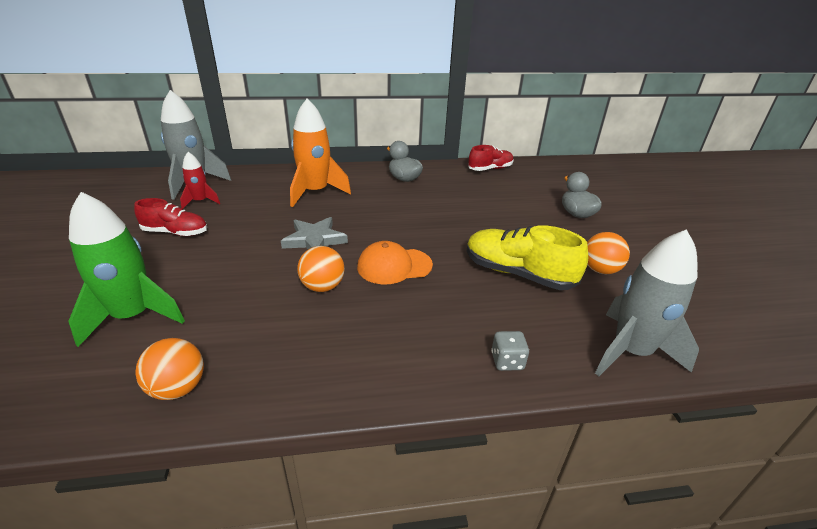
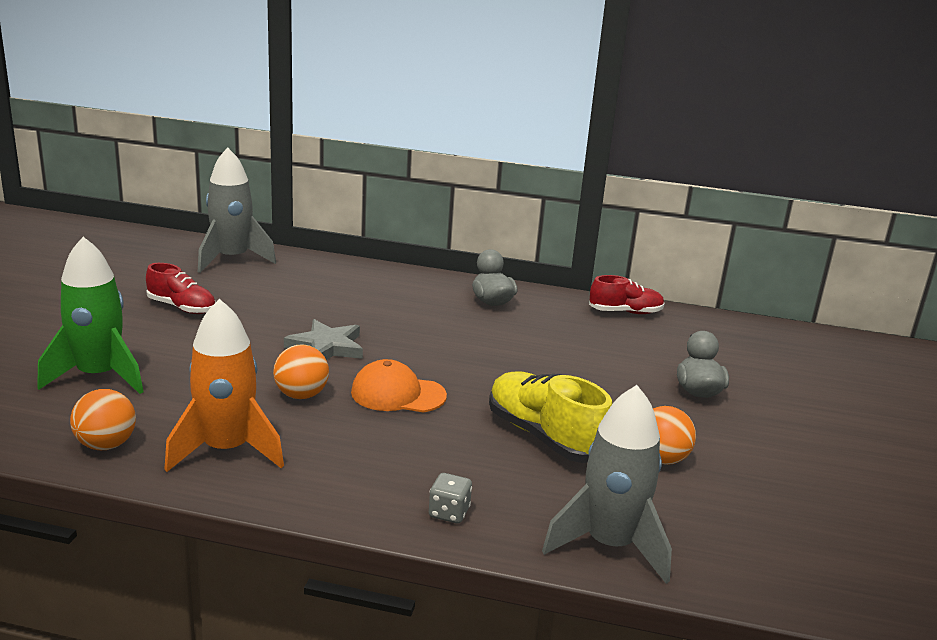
camera: 20 degrees right, 10 degrees down
(200, 201) = (227, 280): red rocket -> none
(315, 192) = (365, 296): orange rocket -> orange rocket (226, 450)

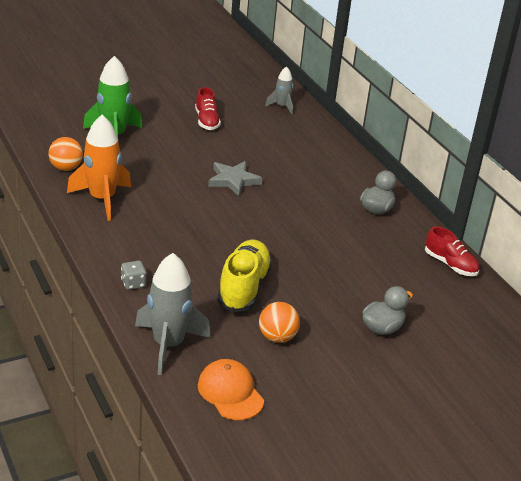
camera: 50 degrees right, 10 degrees up
(232, 259) = (282, 106): grey rocket -> grey rocket, size x0.54
(301, 395) = (176, 196): orange ball -> none
(398, 394) = (219, 223): orange cap -> orange cap (230, 392)

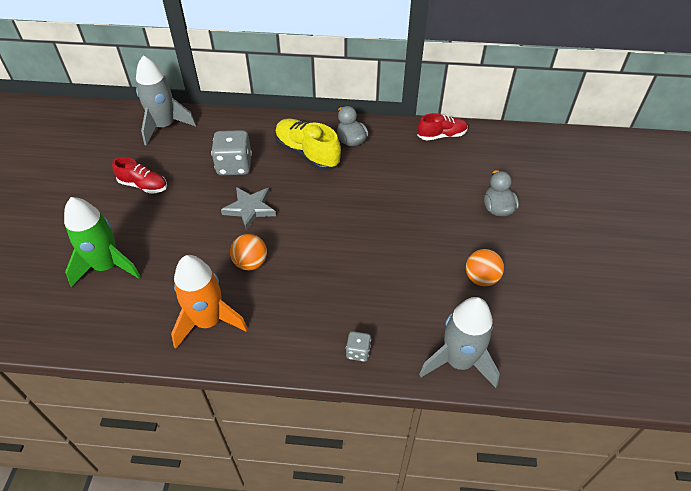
camera: 55 degrees left, 15 degrees up
(66, 168) = (130, 331): orange ball -> orange ball (250, 263)
(230, 392) = (538, 342): orange cap -> none
(243, 287) = (406, 271): yellow shoe -> yellow shoe (307, 154)
(274, 156) = (234, 166): none -> grey dice
(282, 106) = (165, 126): grey rocket -> grey rocket, size x1.84

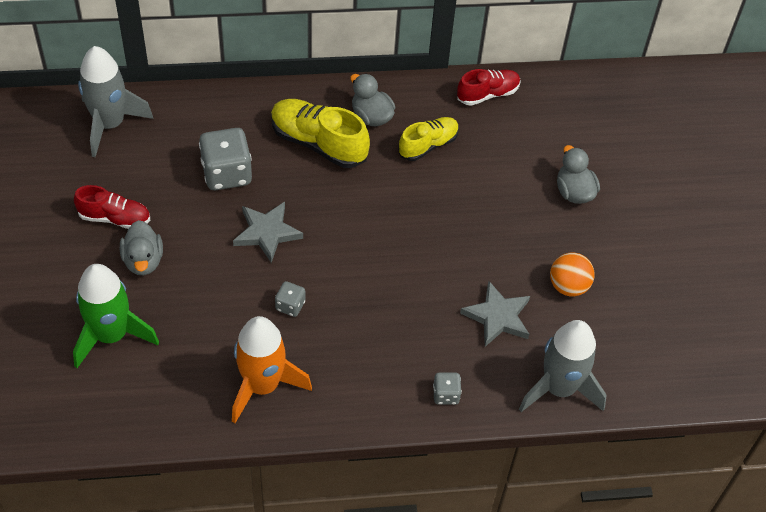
camera: 15 degrees left, 5 degrees up
(152, 216) = (143, 260): none -> grey duck
(250, 263) = (290, 305): orange ball -> grey dice
(389, 164) = (428, 145): none -> yellow shoe
(416, 294) = (497, 317): none -> grey star

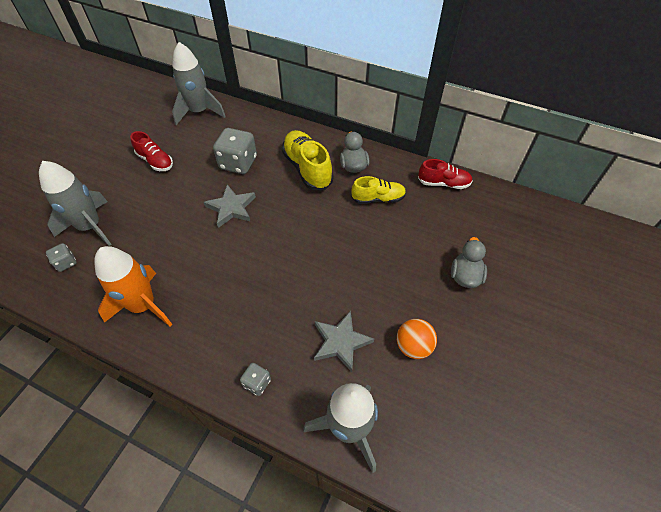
camera: 35 degrees right, 0 degrees up
(111, 335) = (90, 226): green rocket -> grey rocket
(143, 260) = (148, 192): grey duck -> none
(290, 305) = (206, 260): grey dice -> grey dice (66, 263)

